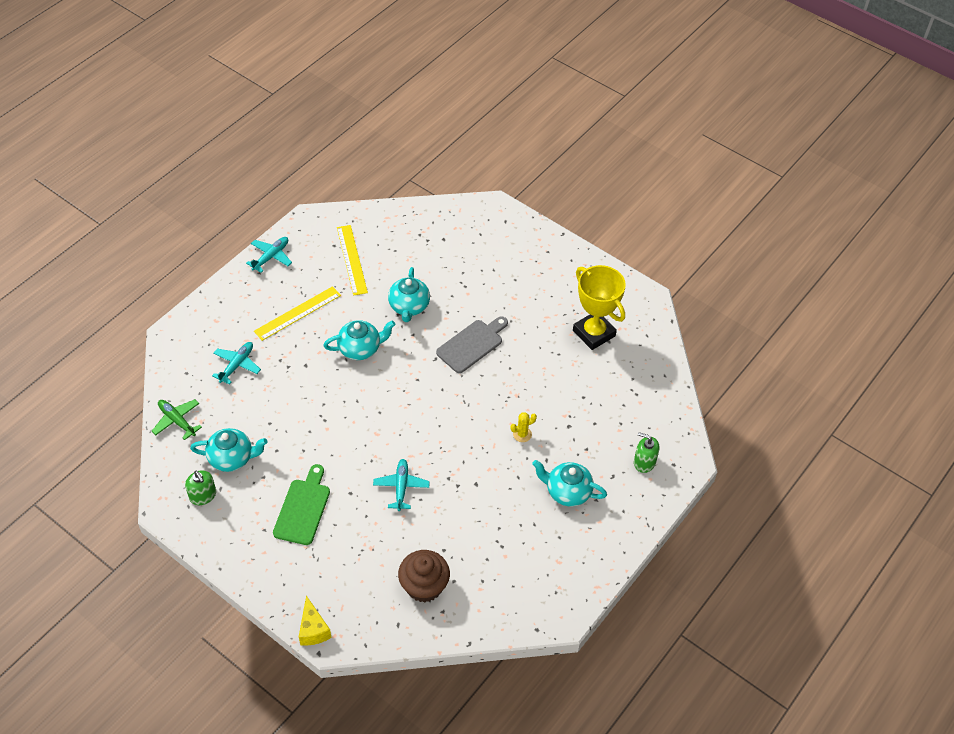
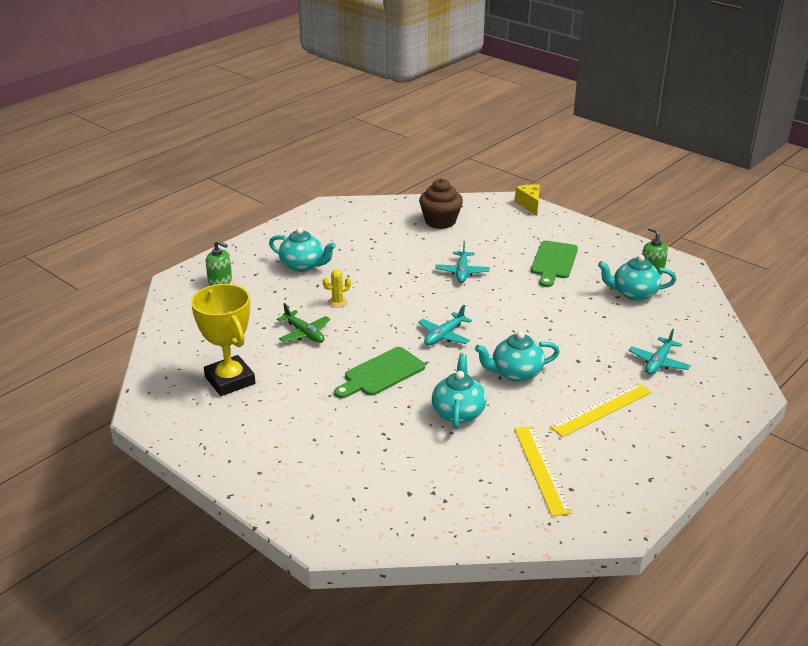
camera: 175 degrees left, 20 degrees down
(177, 420) = (704, 320): green plane -> green plane (304, 333)
(271, 256) = (658, 476): turquoise plane -> turquoise plane (444, 336)
(472, 344) = (381, 373): grey cutting board -> green cutting board

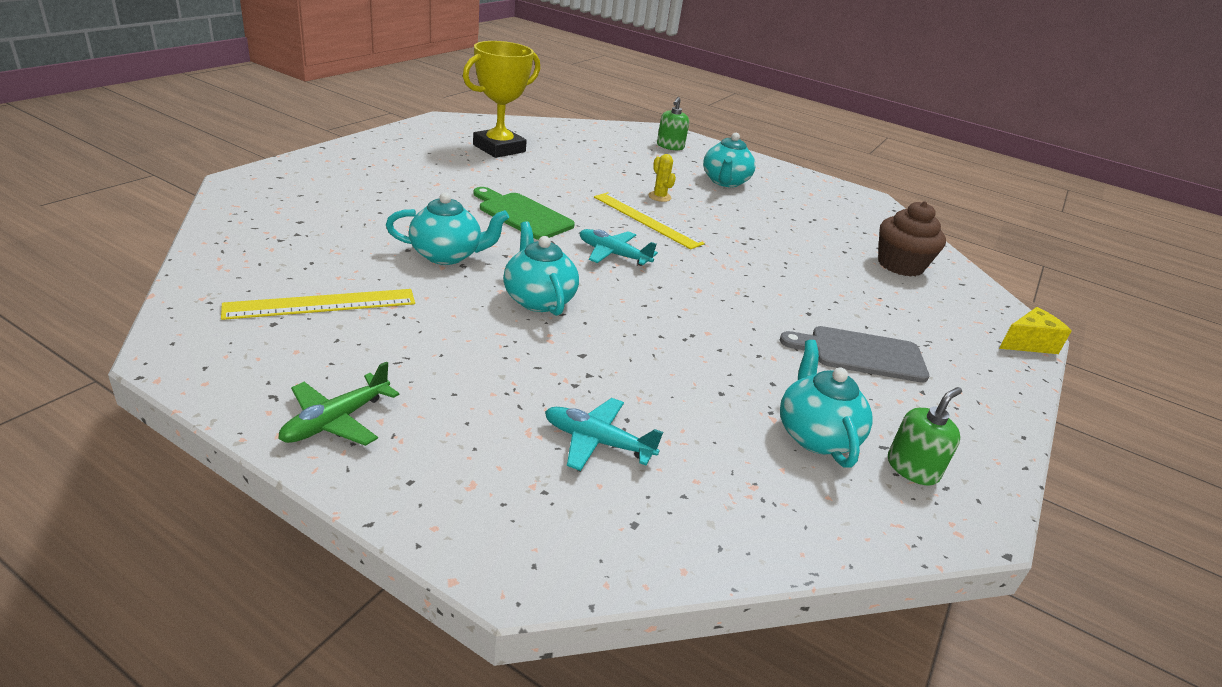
camera: 75 degrees right, 0 degrees up
(304, 333) = (590, 180): green plane -> green plane (336, 421)
(462, 272) = (775, 274): turquoise plane -> none
(553, 262) = (861, 354): green cutting board -> grey cutting board
(601, 409) = (454, 365): yellow ruler -> yellow ruler (646, 220)

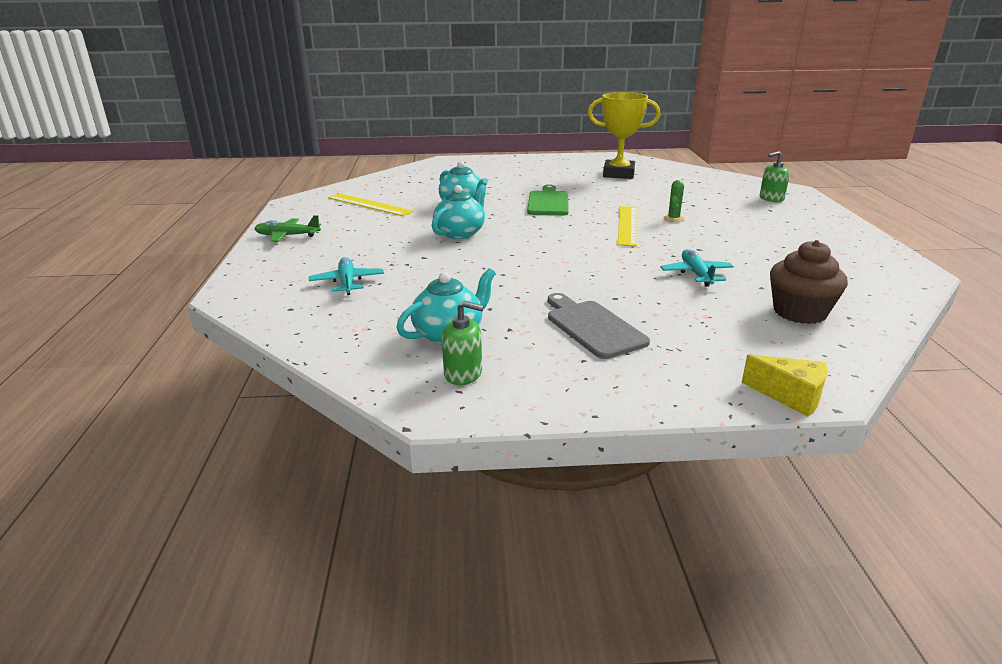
camera: 60 degrees right, 5 degrees down
(613, 254) = (555, 231): turquoise plane -> turquoise plane (696, 274)
(659, 197) = (673, 218): yellow cactus -> green cactus
(725, 182) = (763, 226): turquoise teapot -> none

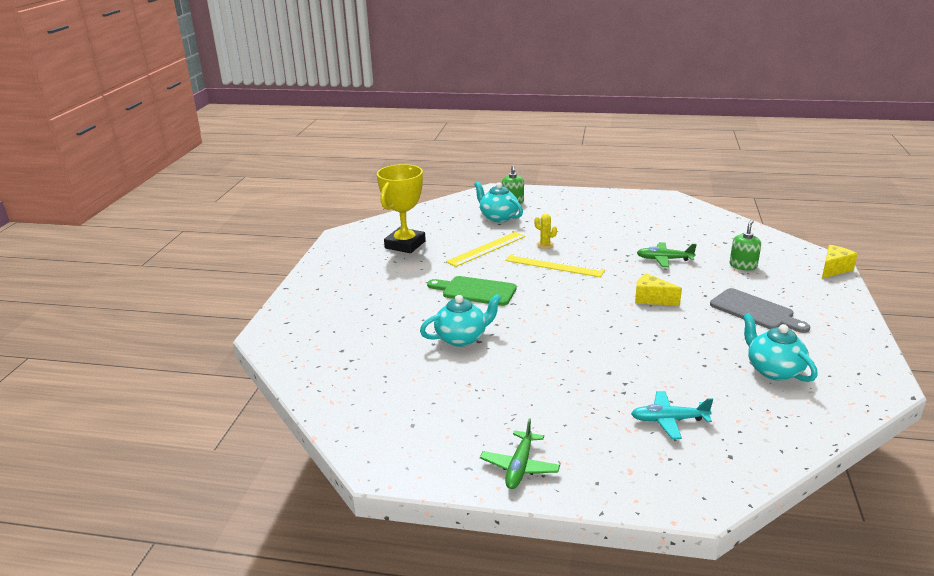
camera: 75 degrees left, 0 degrees up
(369, 204) = (425, 401): yellow ruler -> yellow ruler (486, 249)
(460, 233) = (548, 347): turquoise teapot -> turquoise teapot (498, 217)
(463, 374) = (835, 369): green soap dispenser -> green soap dispenser (743, 266)
(583, 270) = (651, 299): none -> yellow cheese
(592, 327) = (755, 311): grey cutting board -> grey cutting board turned 120 degrees counterclockwise
(673, 218) = (545, 245): green cactus -> yellow cactus
(696, 274) = (664, 259): turquoise plane -> green plane
(799, 312) = (727, 242): brown cupcake -> none

